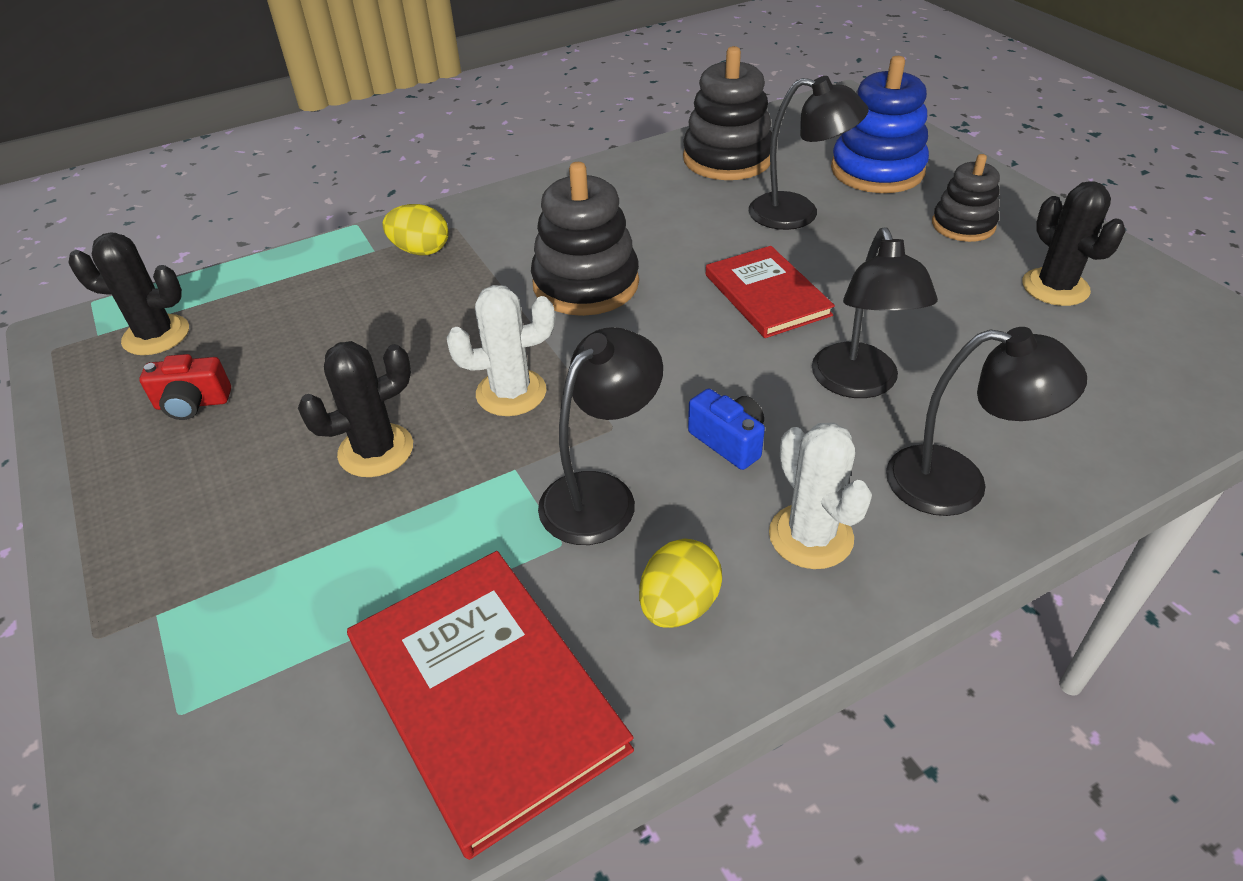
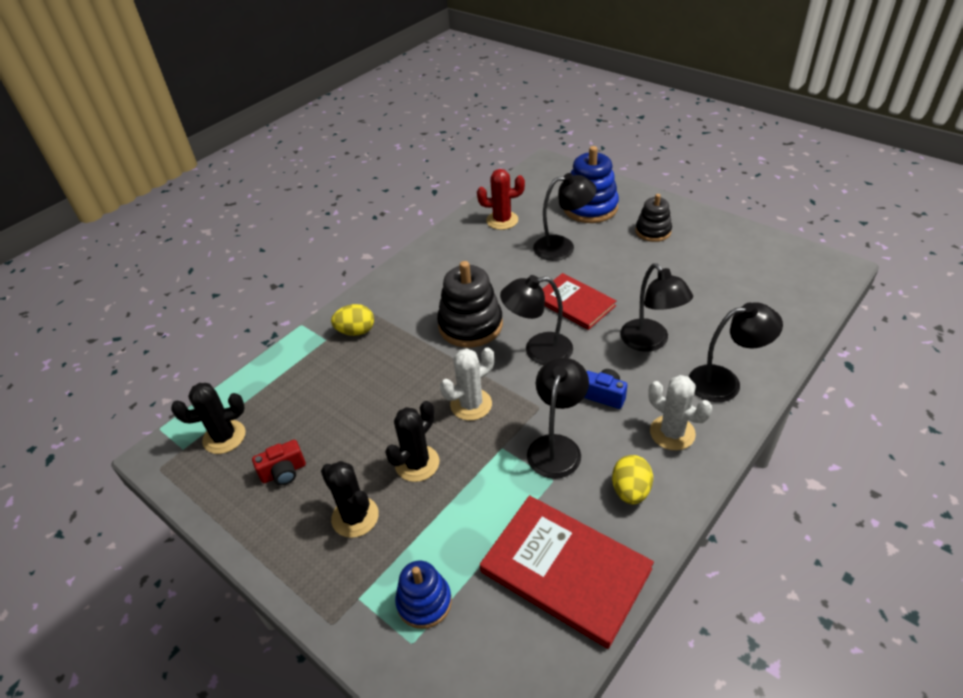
camera: 20 degrees left, 0 degrees up
(240, 658) = (424, 602): none -> blue stacking toy
(665, 346) = (538, 350): none -> black lamp
(727, 159) = (502, 220): black stacking toy -> red cactus
(1055, 287) = (716, 257): black cactus -> black cactus (355, 517)

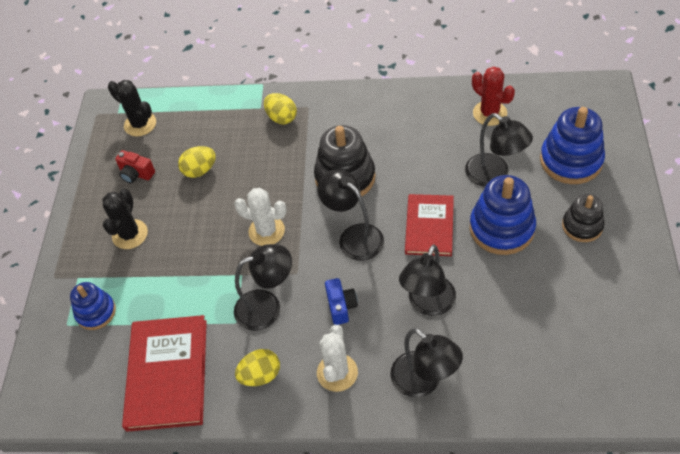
camera: 55 degrees right, 10 degrees up
(343, 418) = (200, 170): none -> yellow egg
(417, 463) = (193, 236): black cactus -> none
(616, 268) = (501, 228): none -> blue stacking toy

